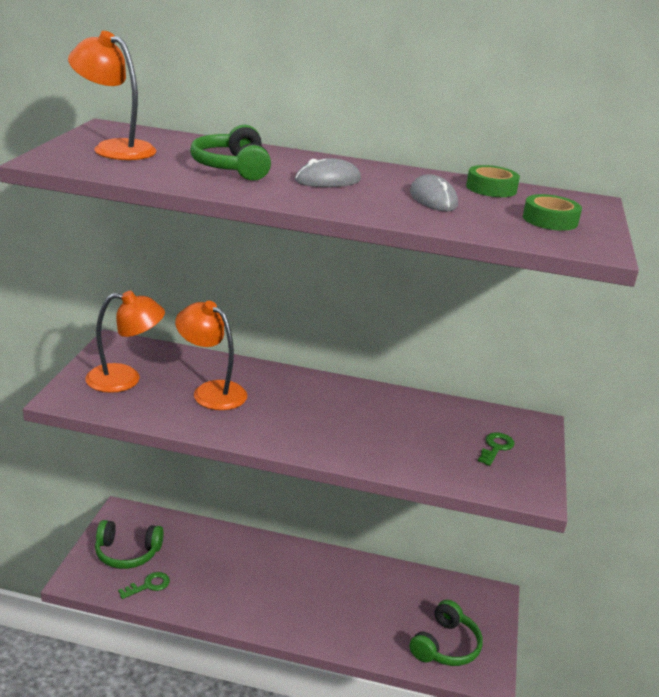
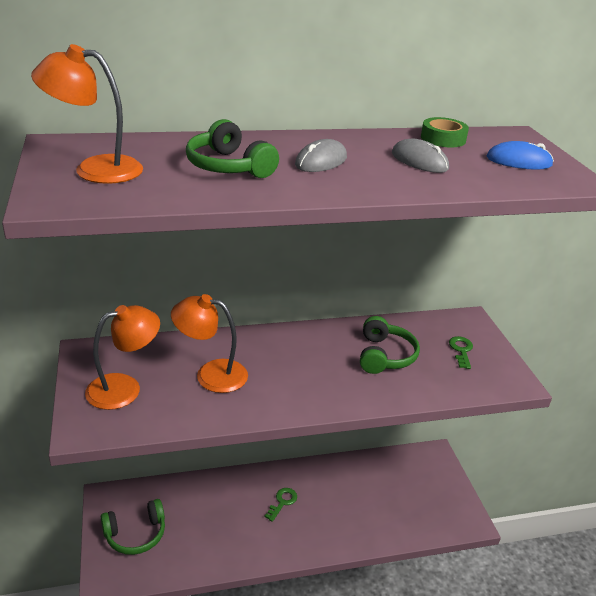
camera: 25 degrees left, 5 degrees up
(149, 585) = (174, 557): green key -> green key (282, 502)
(445, 646) = (429, 510): green headphones -> green headphones (384, 356)
(550, 220) = (518, 161): green tape -> blue mouse

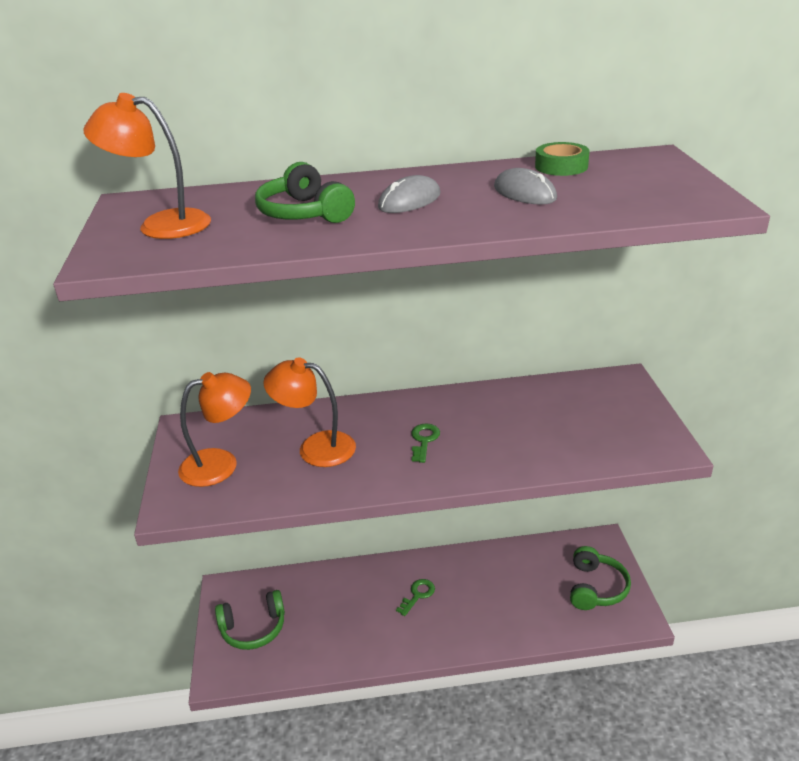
camera: 10 degrees right, 0 degrees up
(384, 356) = (515, 422): green headphones -> green headphones (596, 588)
(461, 350) = (608, 414): green key -> green key (424, 440)
(518, 161) = (646, 185): blue mouse -> none

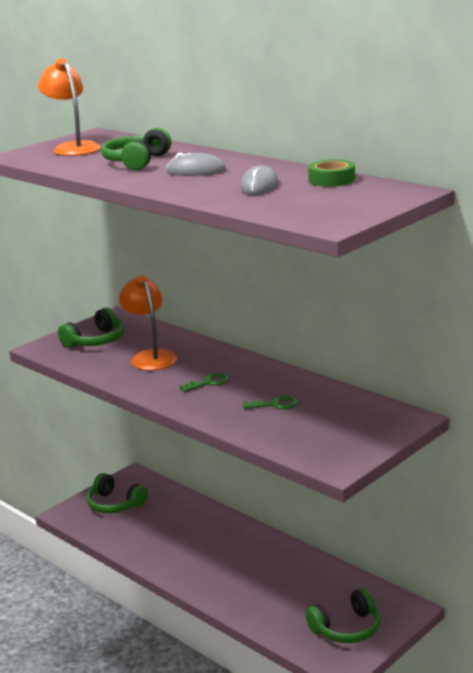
camera: 50 degrees right, 10 degrees down
(221, 464) = (96, 341): orange lamp -> green headphones
(418, 595) = (226, 550): green key -> green key (275, 404)

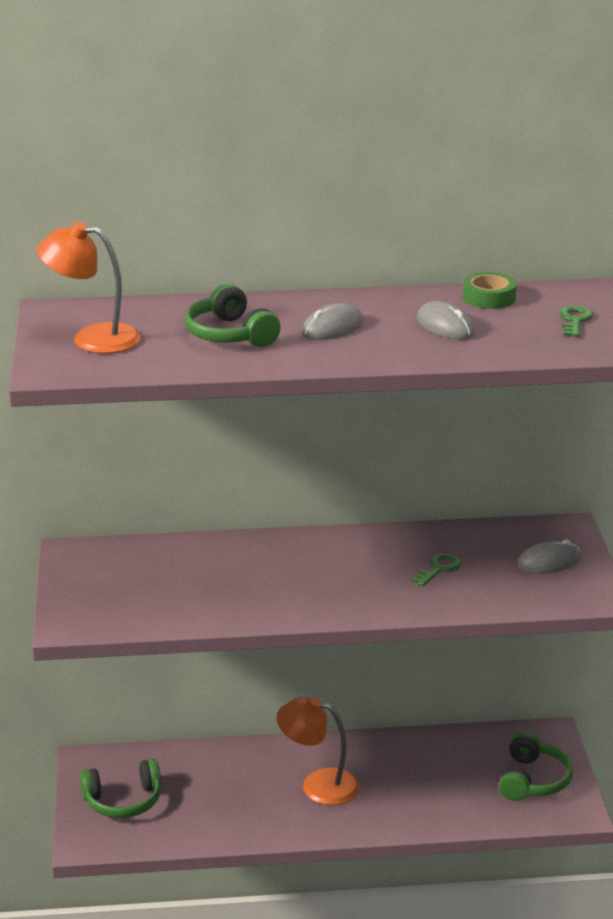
camera: 50 degrees left, 5 degrees up
(96, 341) = (115, 588): green headphones -> none
(150, 357) = (217, 578): orange lamp -> orange lamp (318, 784)
(208, 383) = (335, 577): green key -> green key (575, 320)
(351, 431) = (549, 562): none -> grey mouse

